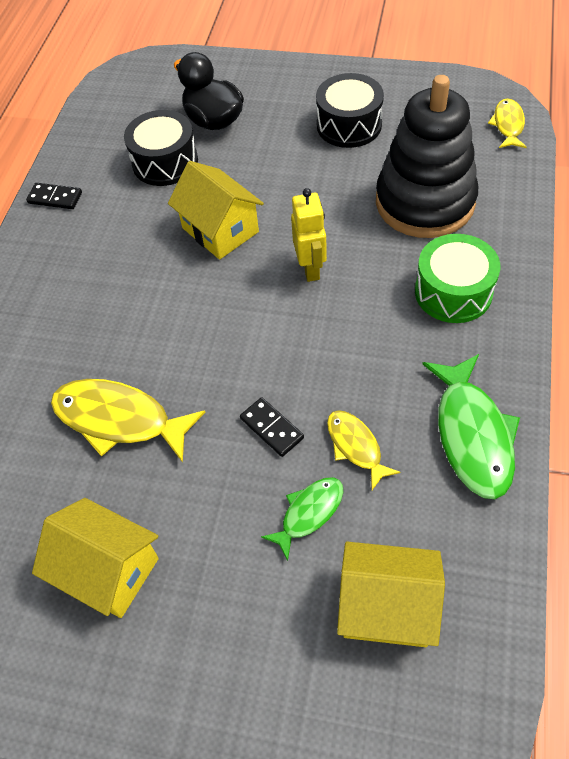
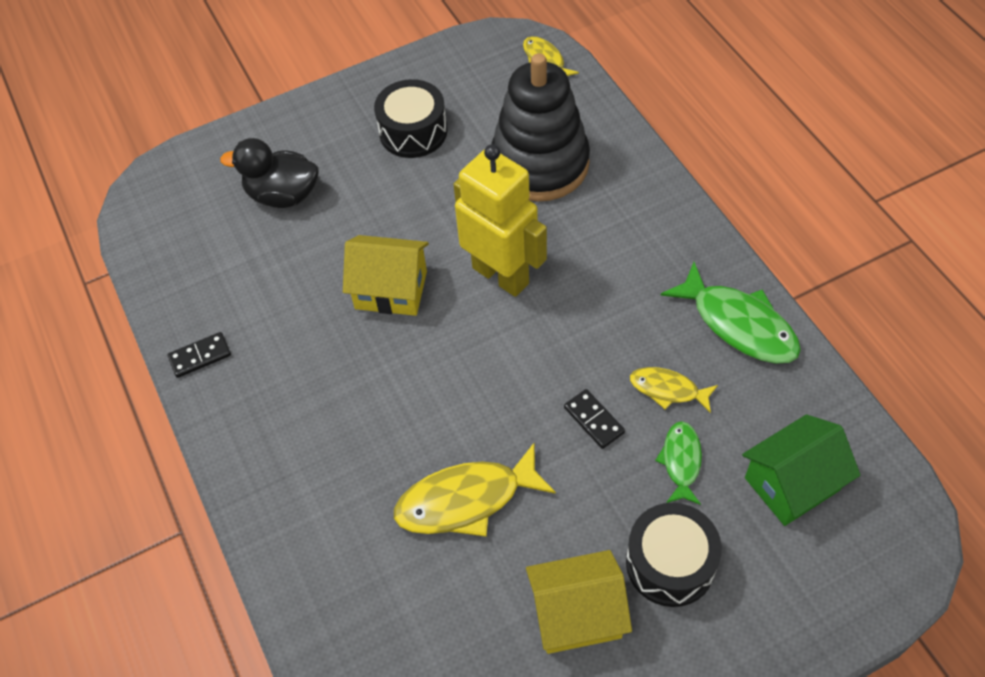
camera: 40 degrees left, 0 degrees up
(165, 162) = (276, 260): black drum -> black drum (670, 563)
(272, 428) = (594, 420): black domino -> black domino turned 45 degrees clockwise
(311, 268) = (501, 275): yellow robot -> yellow robot, size x1.75
(387, 606) = (792, 484): yellow house -> green house
(453, 292) = (628, 225): green drum -> none

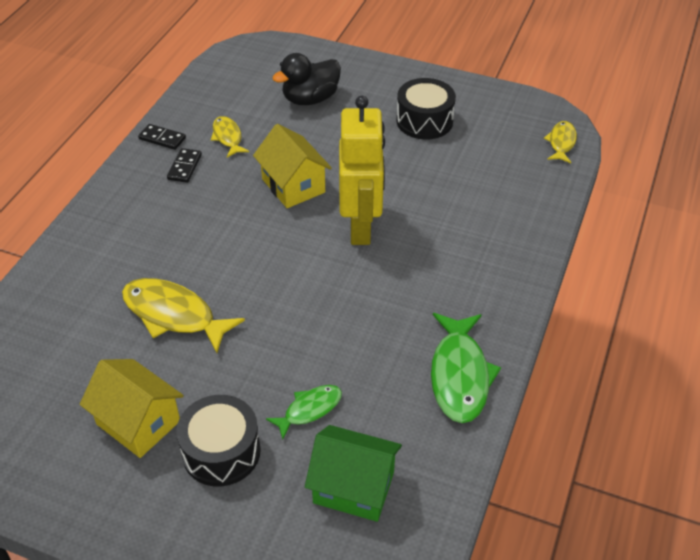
camera: 45 degrees right, 10 degrees down
(283, 195) = (310, 99): black duck -> black duck turned 90 degrees counterclockwise
(540, 164) = (472, 192): black stacking toy -> none
(594, 420) = (296, 342): black domino -> black domino (185, 167)
(668, 390) = (361, 368): yellow fish -> yellow fish (228, 137)

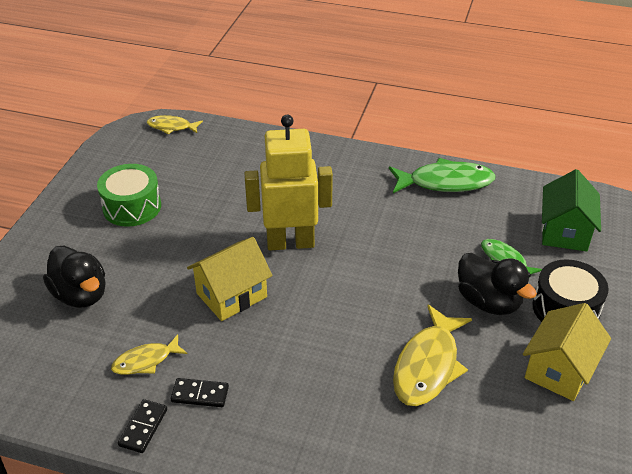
camera: 95 degrees left, 5 degrees down
(246, 380) = (488, 302): none -> black duck
(424, 121) = (132, 207): black drum -> green drum

